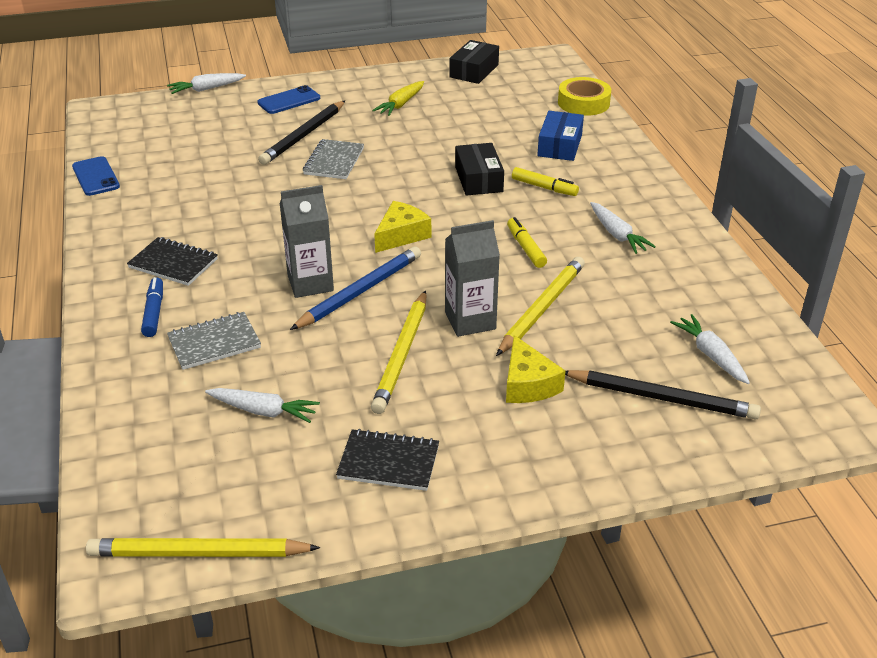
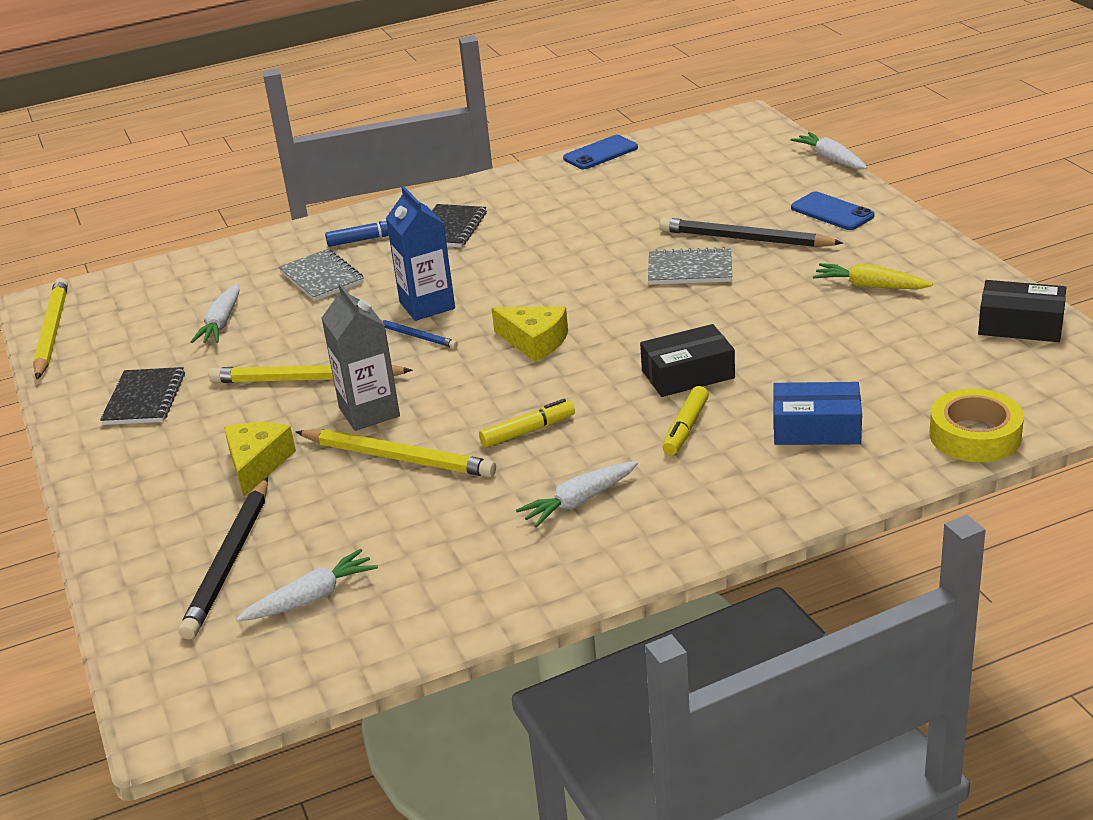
camera: 85 degrees right, 5 degrees down
(310, 283) = (427, 305): grey carton -> blue carton
(360, 291) = (416, 336): blue pencil -> blue pencil, size x0.53
(528, 384) = (257, 464): yellow cheese -> yellow cheese turned 120 degrees clockwise

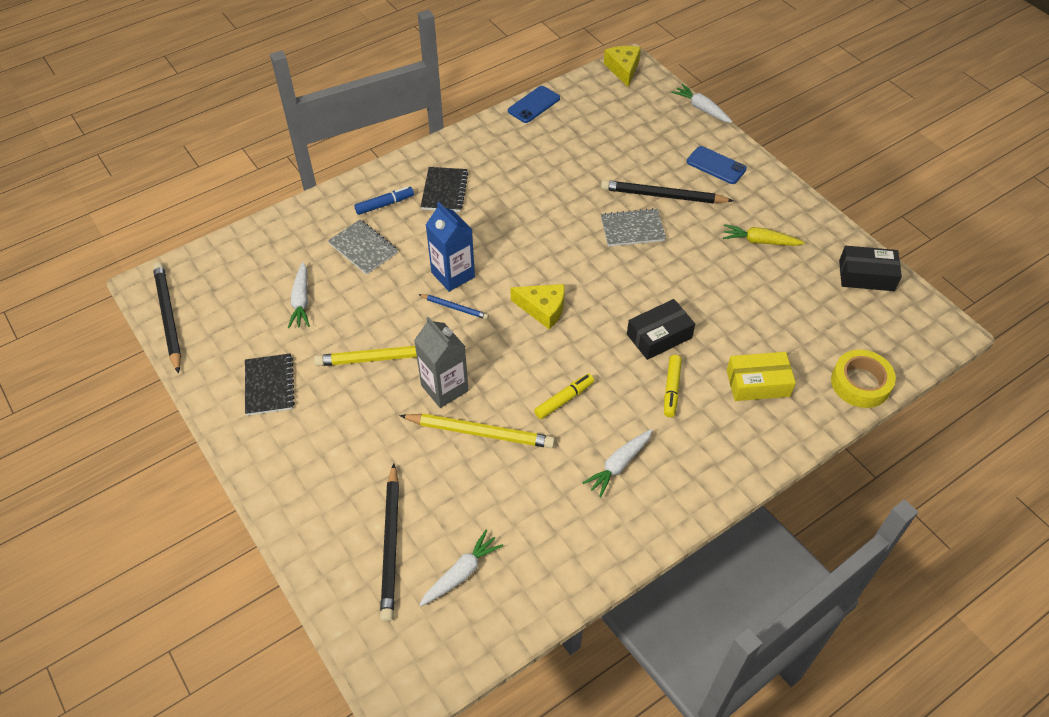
camera: 15 degrees left, 20 degrees up
(52, 332) = (168, 317): yellow pencil -> black pencil
(257, 464) = (379, 447): yellow cheese -> yellow cheese (623, 69)
(816, 428) = (758, 383): blue box -> yellow box

